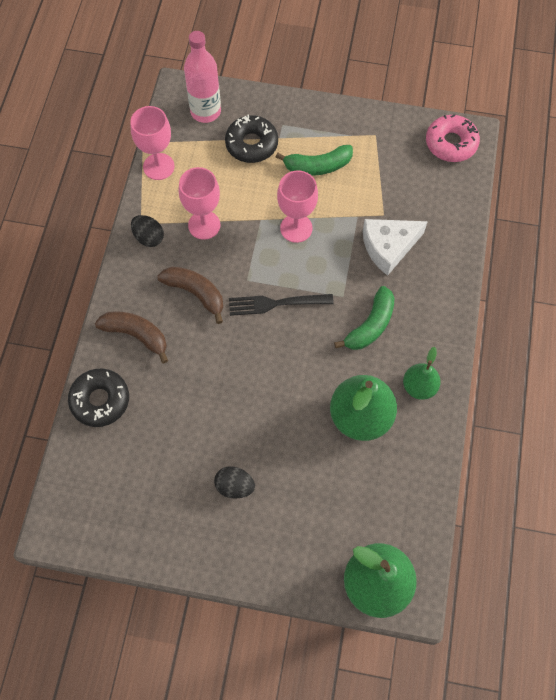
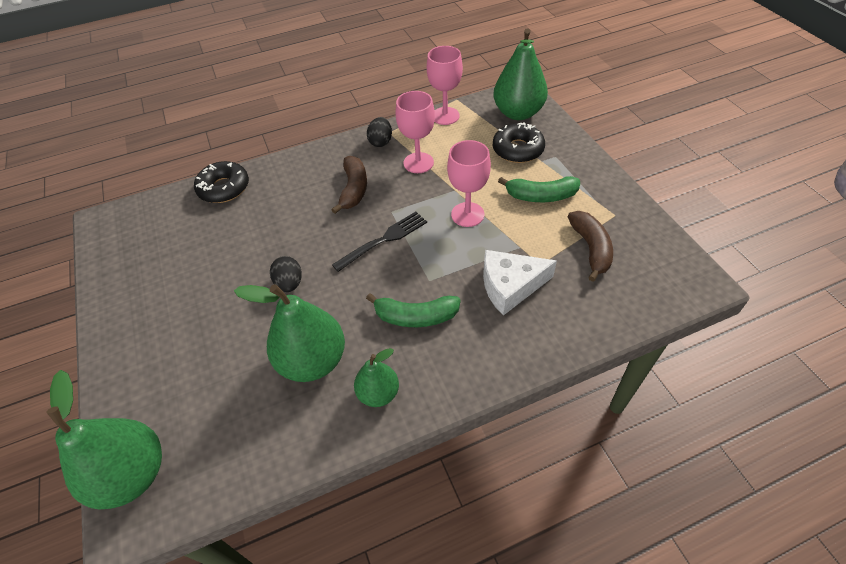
camera: 60 degrees right, 15 degrees down
(136, 335) = (292, 178): brown banana -> brown banana (591, 248)
(205, 111) = (518, 113): pink bottle -> green pear
(234, 486) = (190, 305): black egg -> black egg (289, 283)
(276, 303) = (384, 240): black fork -> black fork turned 90 degrees clockwise
(317, 166) = (541, 196): green banana -> green banana turned 45 degrees counterclockwise
(389, 247) = (510, 286): white cheese -> white cheese turned 45 degrees counterclockwise
(451, 143) = (673, 272): pink donut -> none

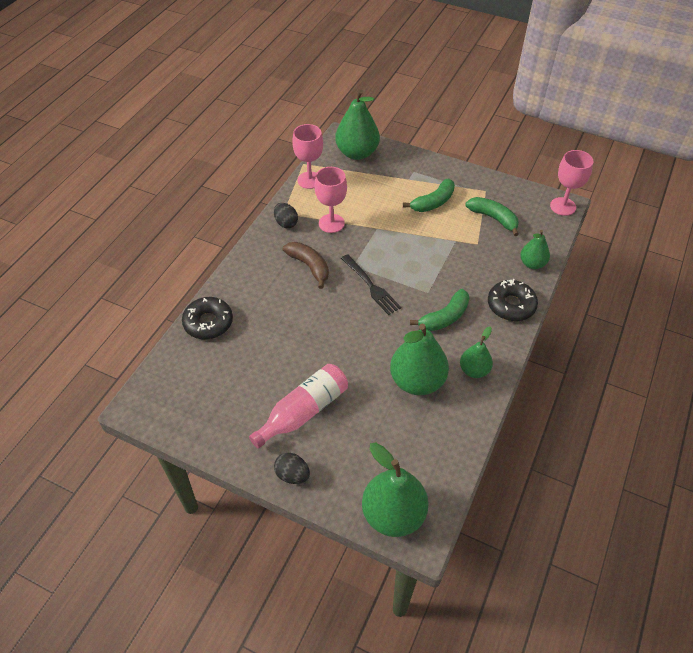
camera: 45 degrees left, 0 degrees up
(192, 313) = (303, 411): none -> pink bottle
(289, 283) = (345, 350): black egg -> black egg (292, 475)
(384, 240) = (371, 286): black fork -> black fork turned 135 degrees clockwise
(467, 214) = (403, 239): pink goblet -> pink goblet (563, 206)
(510, 286) = (475, 266): white cheese -> none
(518, 149) = (385, 179): black donut -> black donut (511, 305)
(581, 324) = (532, 264): none -> green pear
(591, 248) = (493, 218): brown banana -> green banana

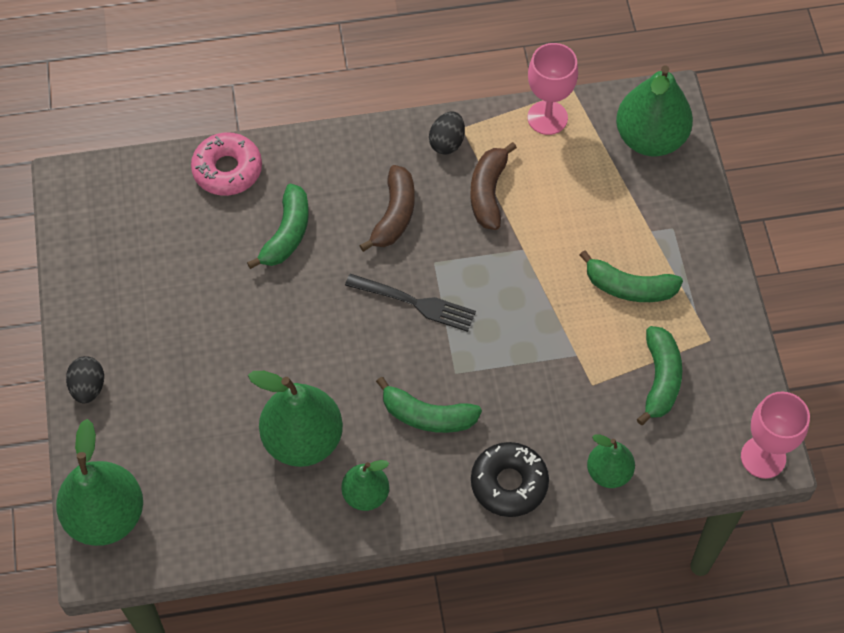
camera: 55 degrees right, 10 degrees up
(208, 323) = (227, 170): black donut -> pink donut
(277, 318) = (287, 234): none -> green banana
(303, 411) = (175, 346): pink bottle -> none
(331, 223) = (488, 192): pink goblet -> brown banana
(371, 286) = (415, 303): black fork -> black fork turned 90 degrees counterclockwise

